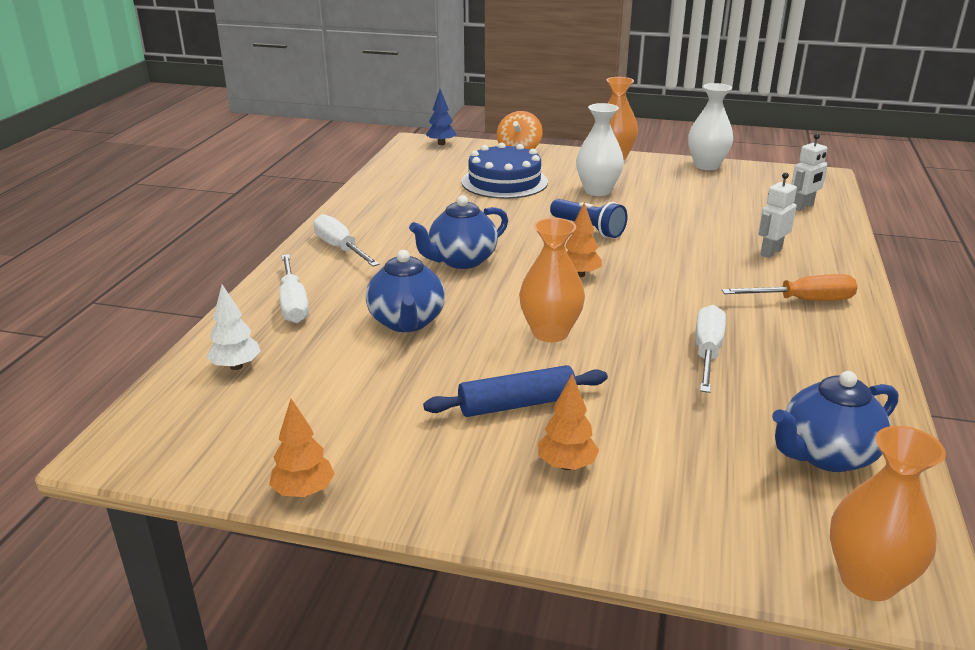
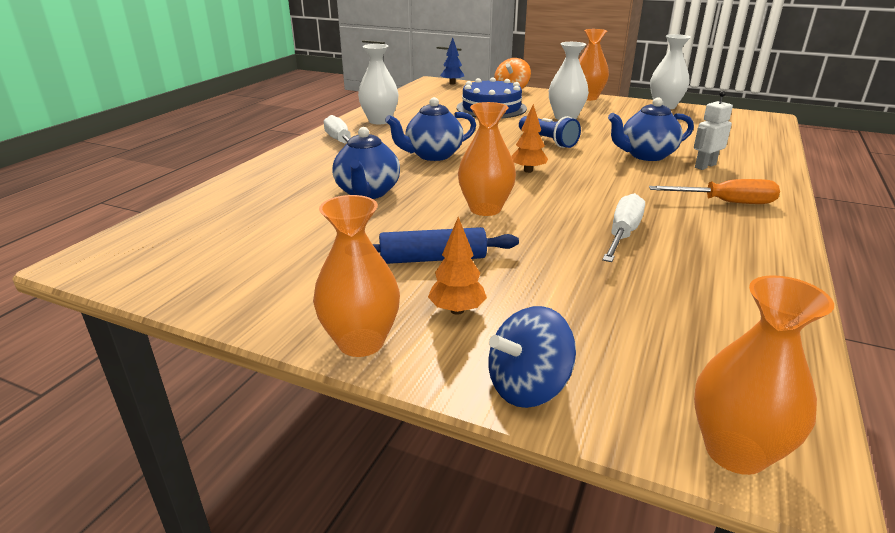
camera: 10 degrees right, 0 degrees up
(236, 366) = (215, 212): white tree -> none
(293, 304) = (284, 174): white screwdriver -> none
(304, 491) = (214, 307): orange tree -> none
(375, 211) = (380, 121): none -> white vase
(482, 514) = (361, 342): none -> orange vase
(666, 542) = (528, 387): none -> blue spinning top
(803, 207) = (743, 137): white robot -> none
(826, 455) = (717, 328): blue teapot -> blue teapot (646, 155)

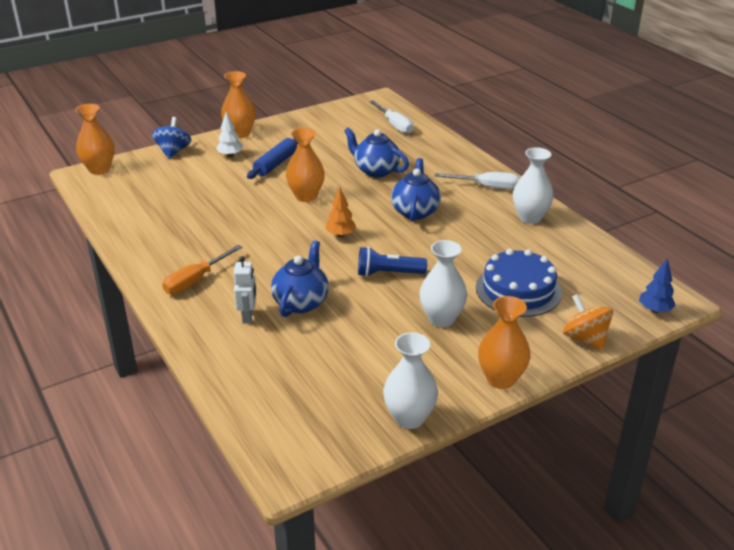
camera: 125 degrees right, 5 degrees up
(457, 310) = (230, 155): orange tree -> white tree
(622, 234) = (221, 221): white screwdriver -> white screwdriver (395, 125)

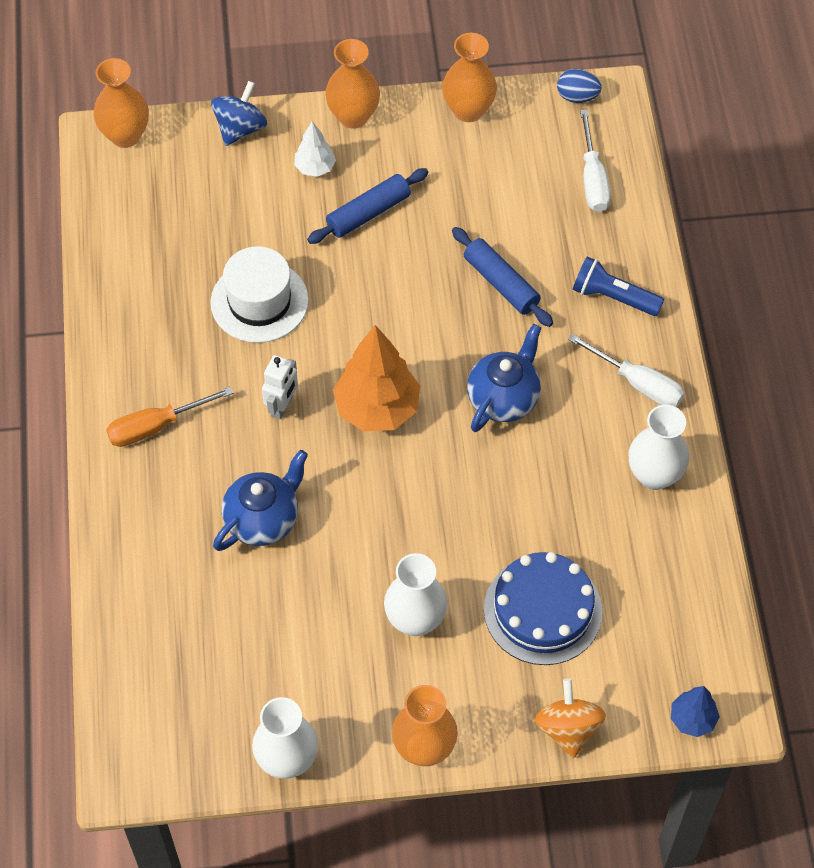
camera: 25 degrees right, 25 degrees up
(231, 211) = (259, 301): none -> white hat
(248, 316) = (189, 518): white robot -> white robot (282, 406)
(306, 196) = (374, 306): orange vase -> orange vase (468, 110)
(340, 235) = (377, 408): orange tree -> orange tree, size x1.93
(362, 102) = (577, 96): none -> blue egg
(375, 170) = (501, 283): blue teapot -> blue rolling pin
(388, 273) = (397, 510): blue flashlight -> blue flashlight (613, 297)

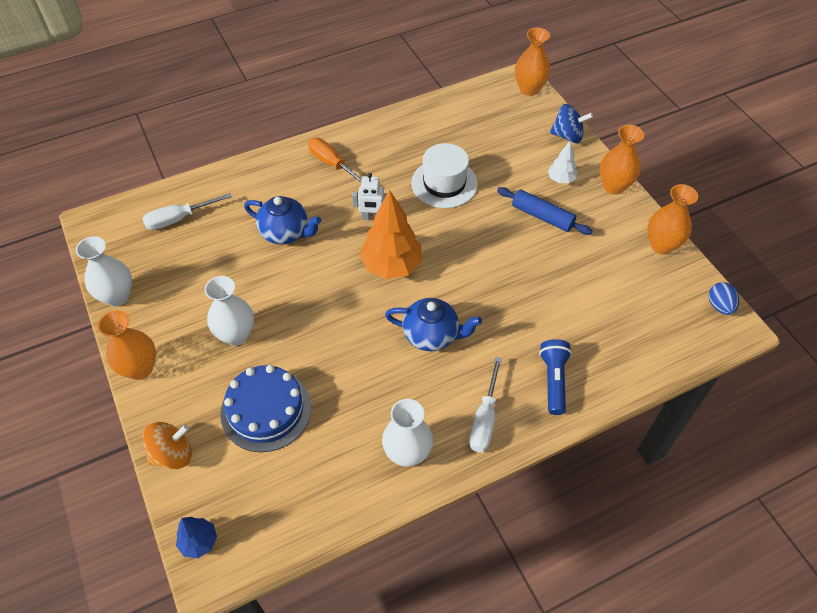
camera: 70 degrees right, 5 degrees down
(501, 283) = (527, 306): blue rolling pin -> none
(593, 178) = (652, 337): white screwdriver -> white screwdriver (179, 219)

